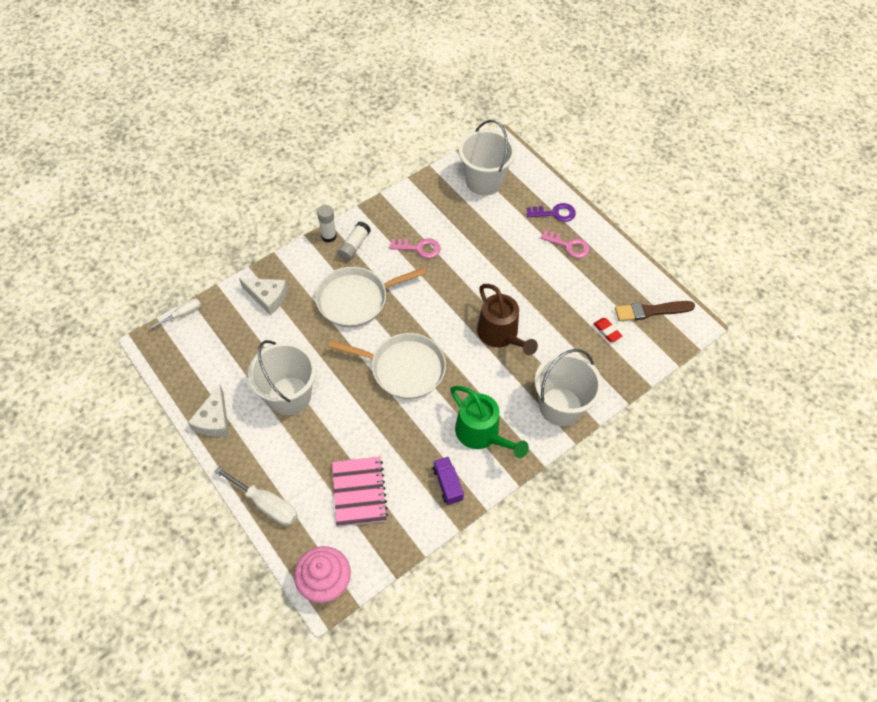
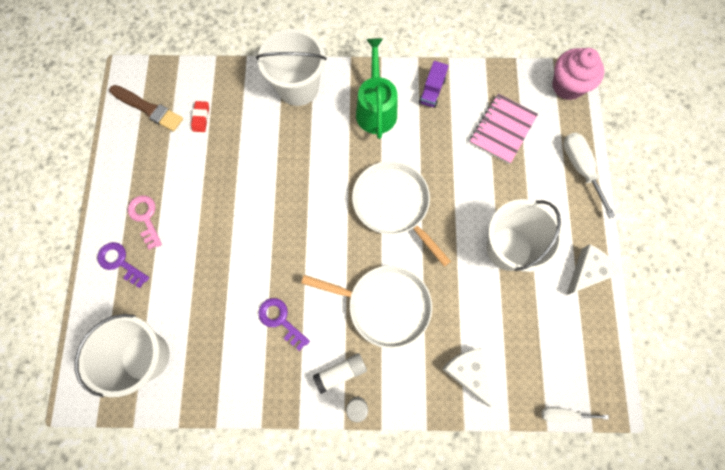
camera: 140 degrees left, 15 degrees up
(419, 248) = (280, 320): pink key -> purple key
(501, 335) = (288, 176): brown watering can -> none

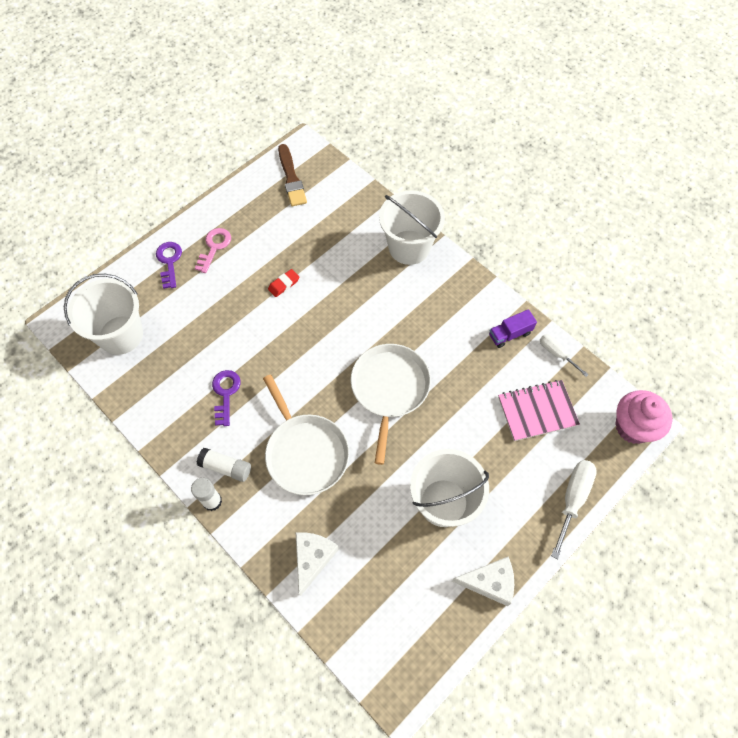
camera: 45 degrees right, 10 degrees down
(201, 118) = (319, 212): red eraser -> red eraser (284, 284)
(376, 108) = (451, 310): green watering can -> none
(563, 414) = (350, 665): white screwdriver -> white screwdriver (556, 354)

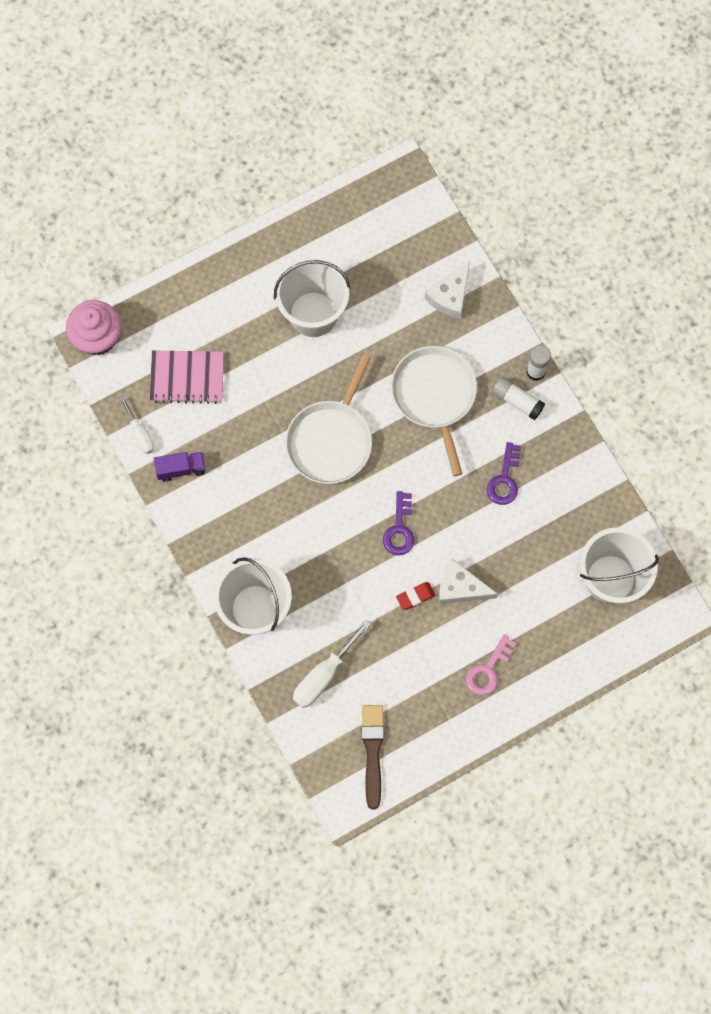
camera: 165 degrees left, 10 degrees up
(169, 261) = (544, 663): purple key -> purple key (399, 529)
(489, 582) = (295, 236): white cheese -> white cheese (460, 587)
(572, 499) = (189, 286): white screwdriver -> white screwdriver (323, 675)

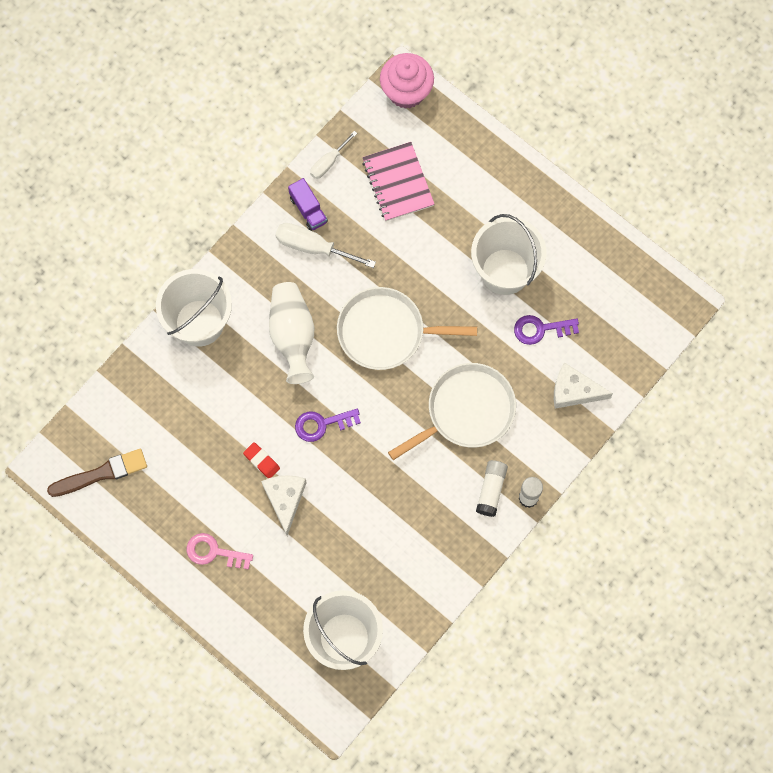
camera: 70 degrees right, 0 degrees up
(302, 526) = (292, 335): none -> white vase
(323, 675) = (158, 405): white screwdriver -> white screwdriver (313, 247)
(504, 479) = (407, 505): purple key -> purple key (540, 329)

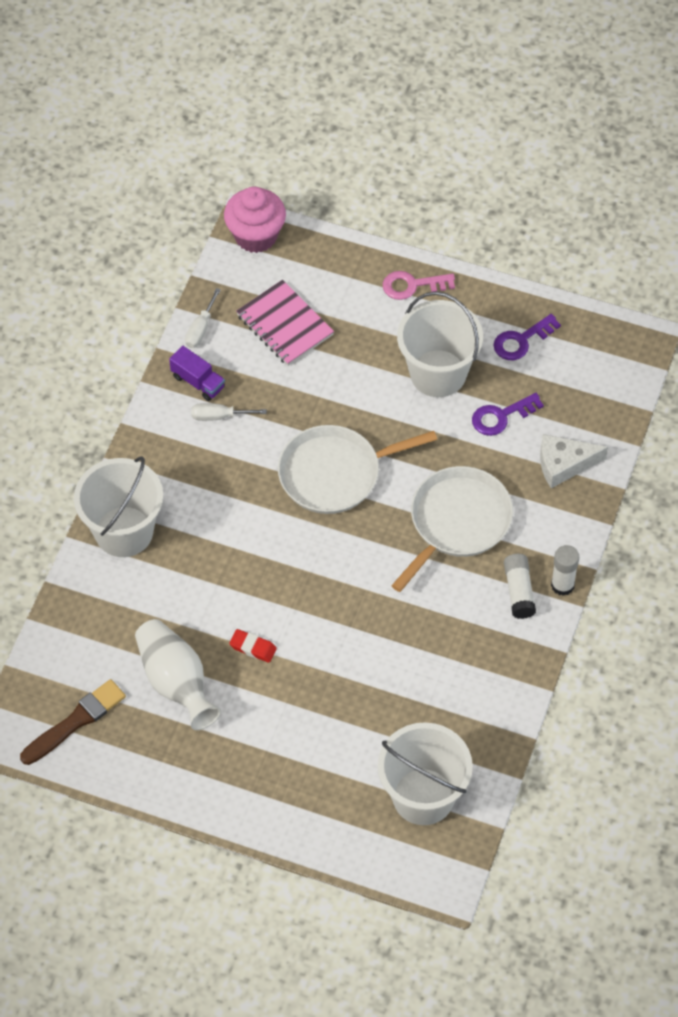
camera: 20 degrees left, 15 degrees down
(213, 552) = (238, 759): pink key -> pink key (412, 285)
(285, 499) = (296, 677): white cheese -> none
(292, 335) = (234, 510): white vase -> white vase (176, 682)
(313, 247) = (219, 416): white screwdriver -> white screwdriver, size x0.62
(322, 424) = (304, 588): purple key -> purple key (521, 341)

